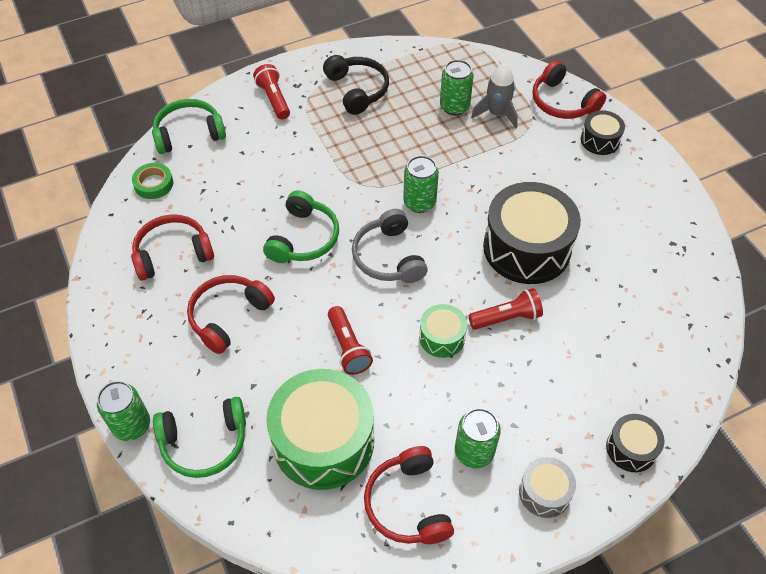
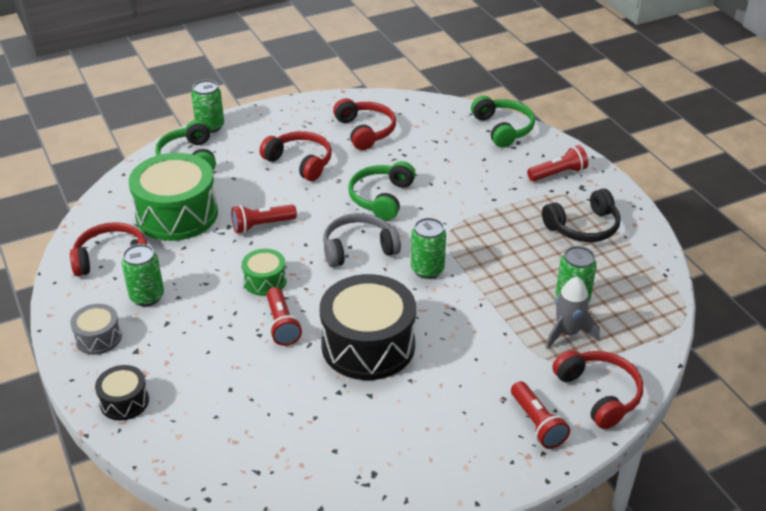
camera: 90 degrees right, 15 degrees down
(153, 184) = (441, 116): green tape -> none
(303, 238) = (381, 198): green headphones -> green headphones turned 90 degrees clockwise
(562, 102) = (599, 394): red headphones -> red headphones turned 105 degrees clockwise
(600, 140) = (537, 424): black drum -> red flashlight

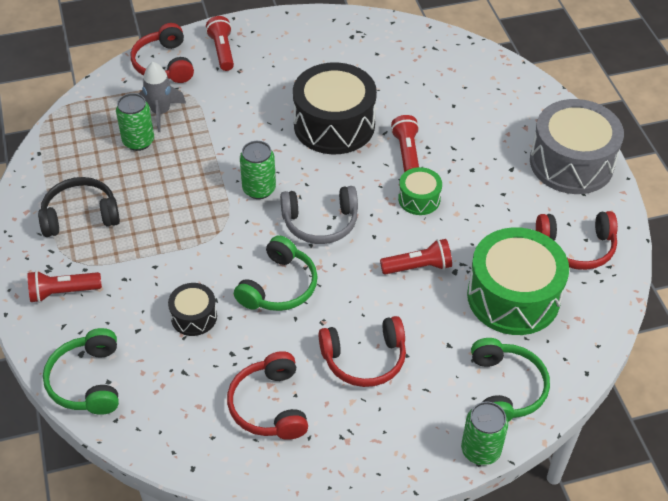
camera: 170 degrees left, 10 degrees up
(98, 338) = (571, 163): grey drum -> grey drum, size x2.05
(124, 401) = (538, 107): black drum -> black drum (194, 317)
(147, 296) = (533, 198): green can -> none
(300, 162) = (364, 359): red headphones -> red headphones turned 60 degrees counterclockwise

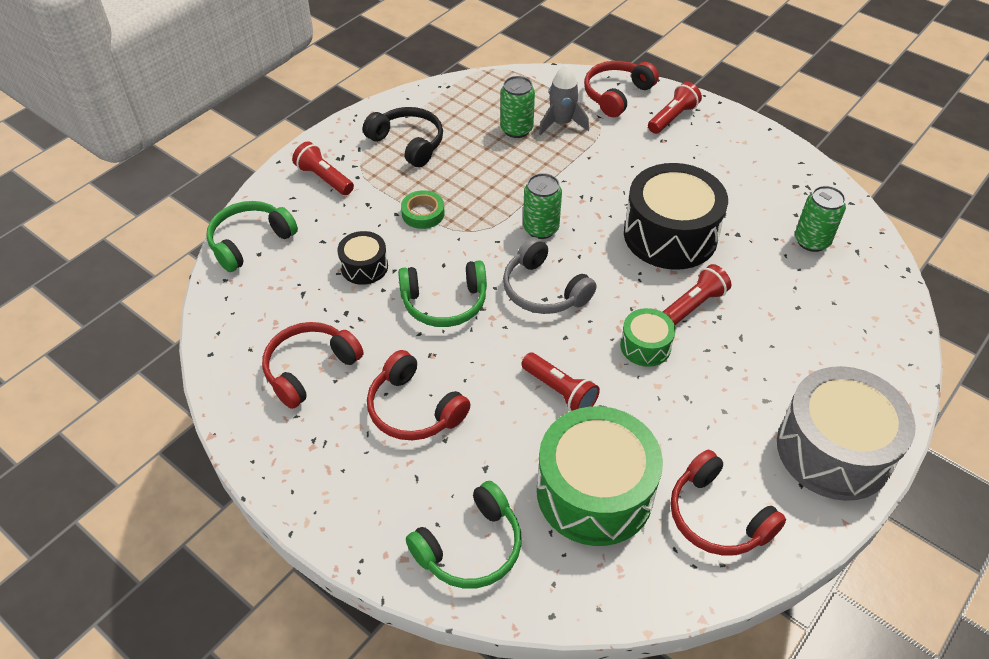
camera: 55 degrees right, 0 degrees up
(172, 249) = (423, 213): none -> green tape
(480, 450) = (377, 564): green can -> green can (811, 241)

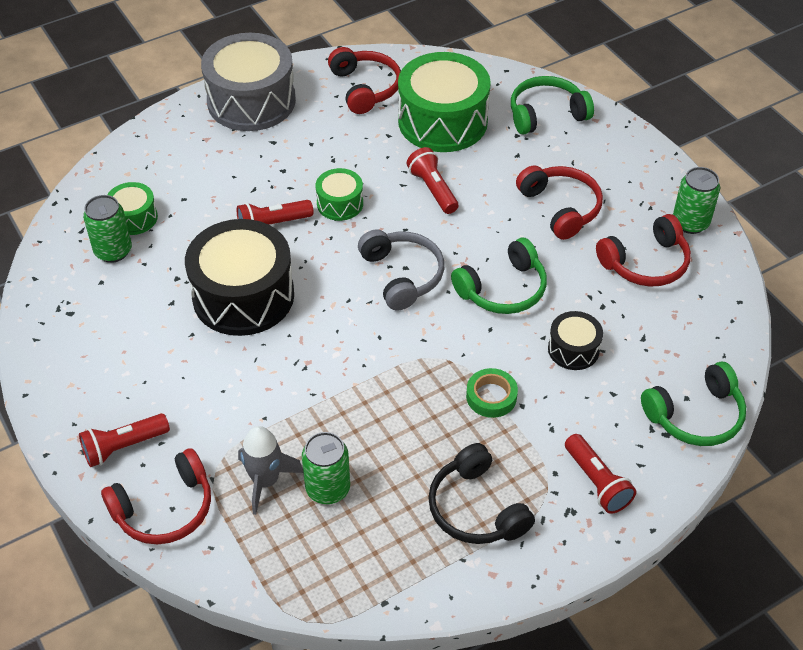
camera: 160 degrees left, 0 degrees up
(444, 303) = (503, 289): green headphones -> green headphones turned 135 degrees clockwise
(541, 228) = (371, 340): green can -> green can (690, 223)
(824, 275) = (134, 218): none -> green drum

